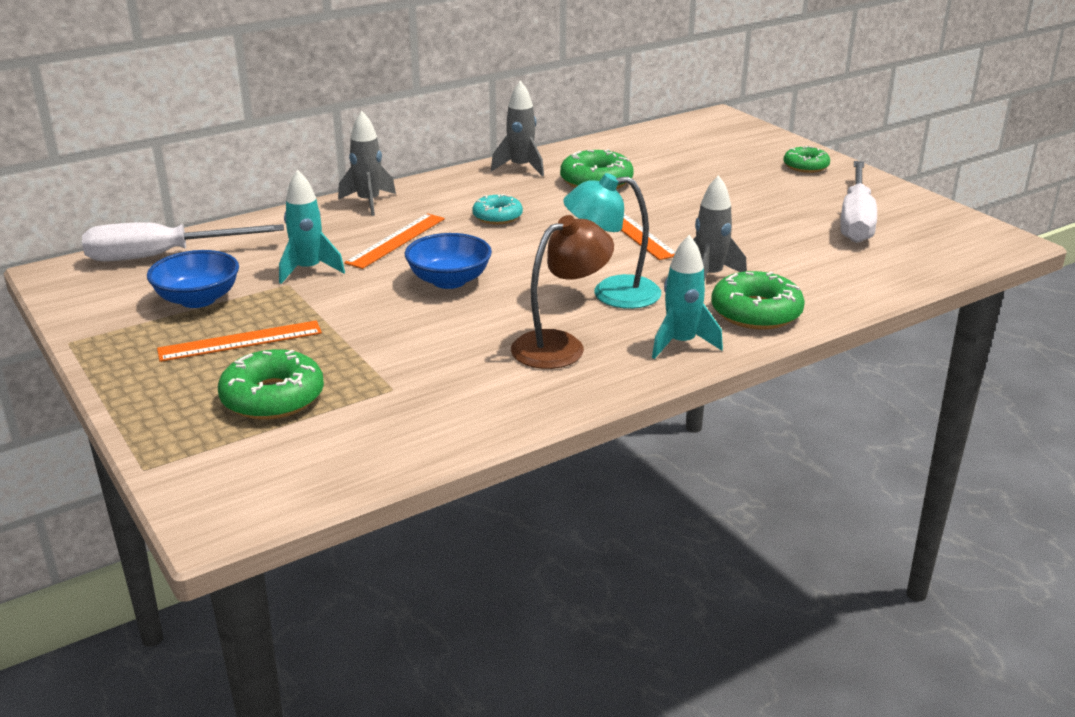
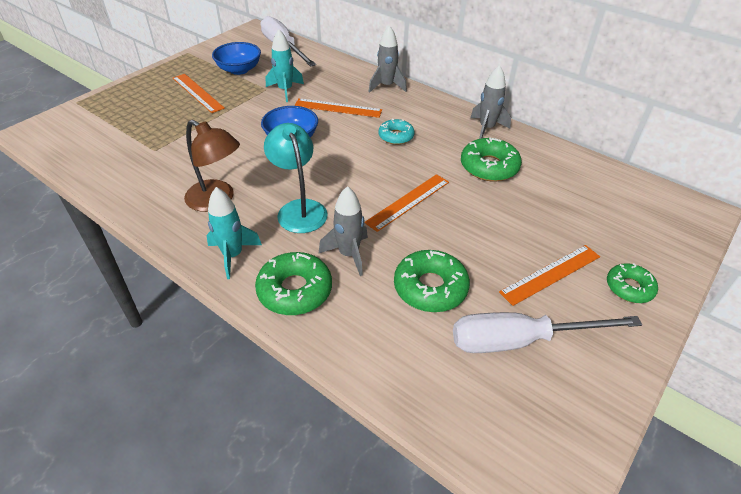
camera: 70 degrees right, 15 degrees up
(273, 397) = (141, 117): green donut -> green donut (430, 287)
(777, 191) = (550, 274): none -> orange ruler

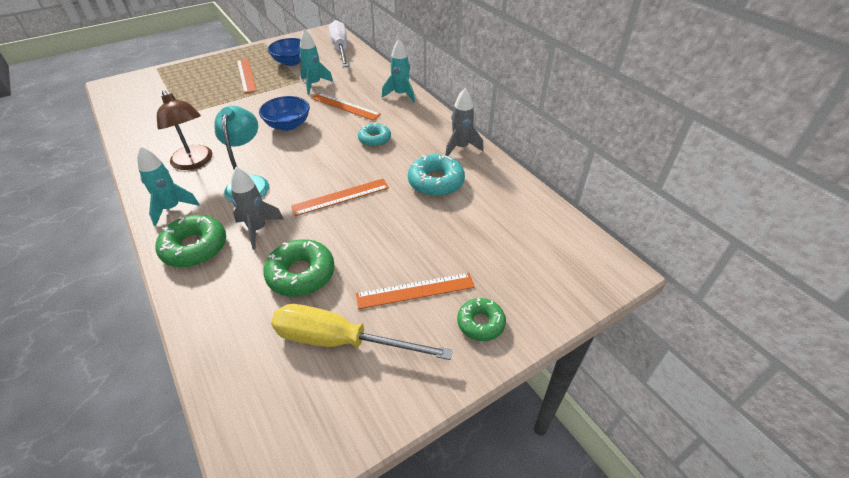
camera: 20 degrees right, 0 degrees up
(386, 86) = (401, 95): grey rocket -> turquoise rocket
(489, 167) = (436, 182): green donut -> turquoise donut
(520, 340) = (340, 341): white screwdriver -> yellow screwdriver

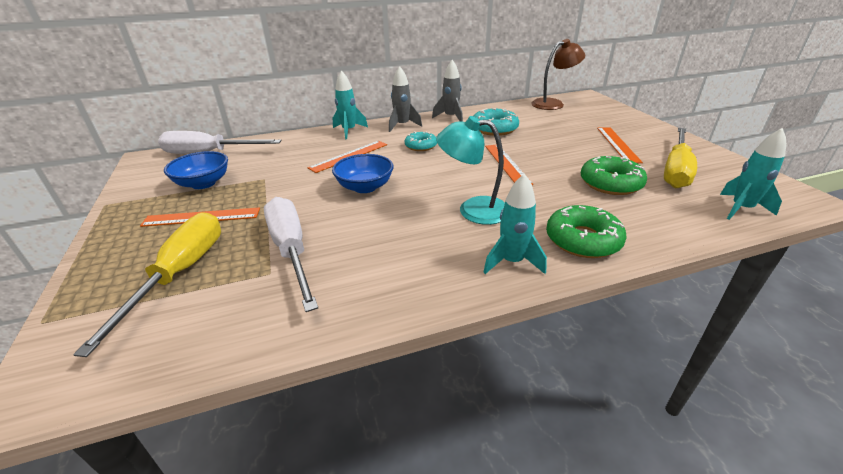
camera: 75 degrees left, 10 degrees down
(186, 88) = (180, 274): none -> yellow screwdriver
(194, 162) = (415, 250): brown lamp -> brown lamp (553, 104)
(203, 115) = (291, 250): none -> white screwdriver
(258, 229) = (552, 204): grey rocket -> grey rocket (402, 125)
(314, 84) = (283, 170): turquoise rocket -> turquoise rocket (741, 209)
(480, 323) = (640, 129): green donut -> none

